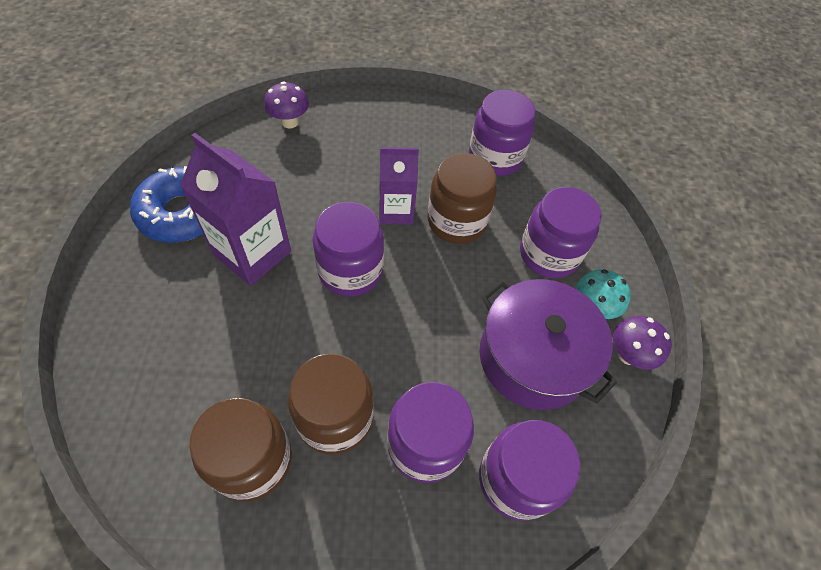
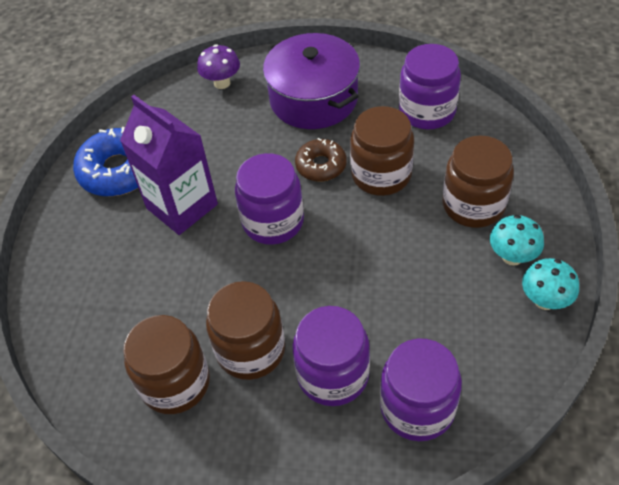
camera: 15 degrees right, 5 degrees down
(396, 211) = (321, 165): purple carton -> brown donut
(533, 357) = (446, 301): purple pot -> purple pot (313, 99)
(549, 254) = (473, 205): purple jar -> brown jar
(628, 355) = (544, 300): purple mushroom -> turquoise mushroom

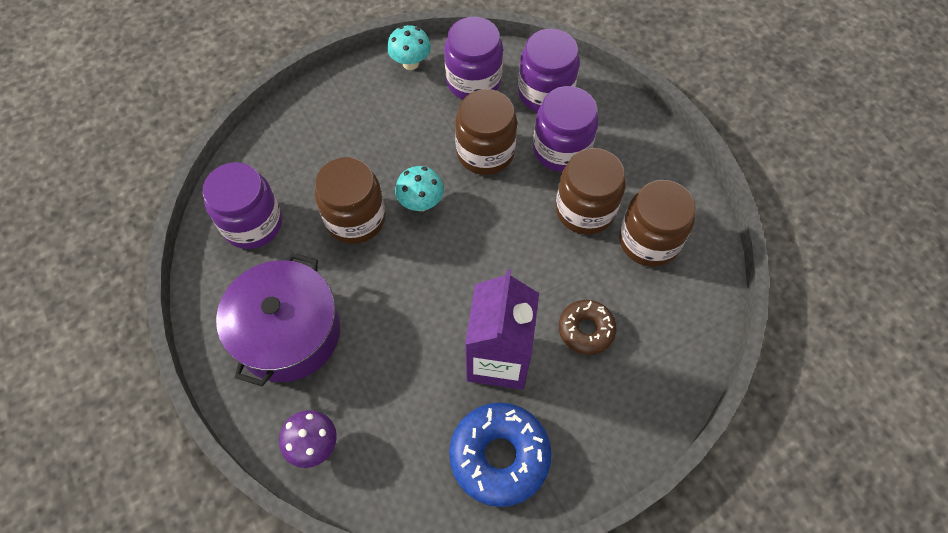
camera: 130 degrees left, 10 degrees up
(273, 221) = (462, 270): purple jar -> purple jar (473, 81)
(321, 165) = (374, 271): brown donut -> brown donut (586, 330)
(473, 205) = (348, 139): brown jar -> brown jar (485, 152)
(512, 257) = (384, 95): turquoise mushroom -> turquoise mushroom (421, 203)

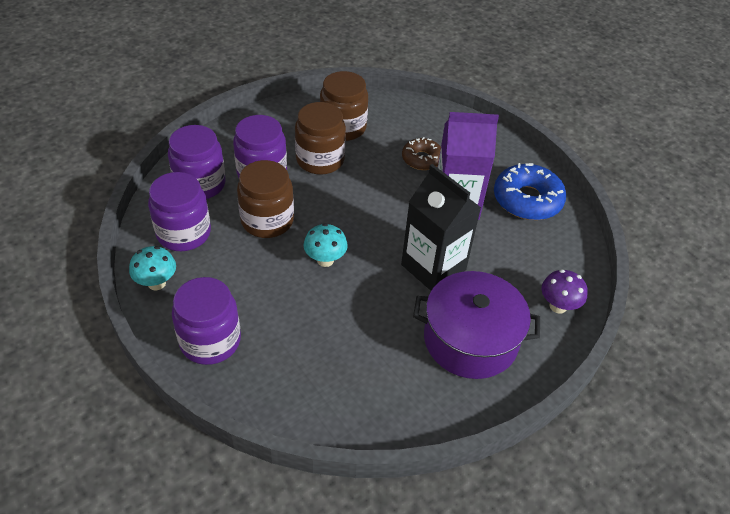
camera: 100 degrees left, 15 degrees down
(252, 224) = (365, 390): purple jar -> purple jar (210, 341)
(355, 219) = (348, 306): brown jar -> none
(395, 312) = (433, 267): none -> black carton

